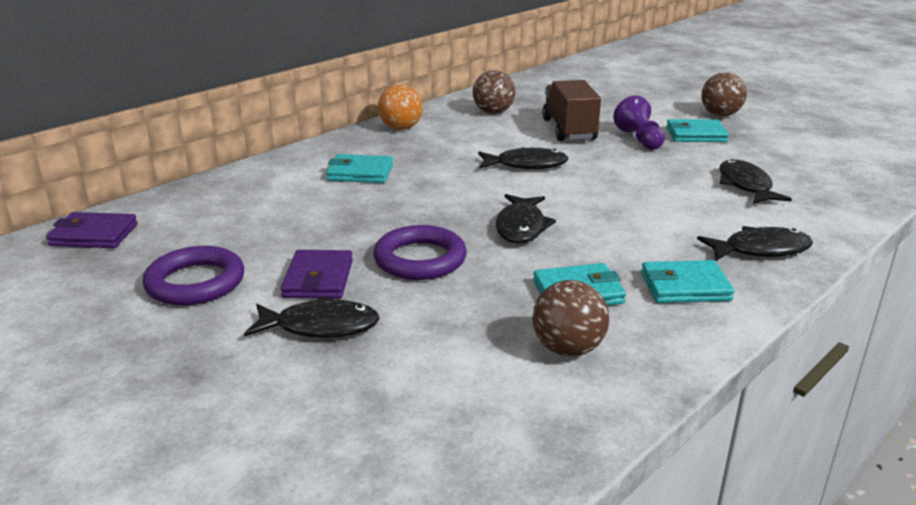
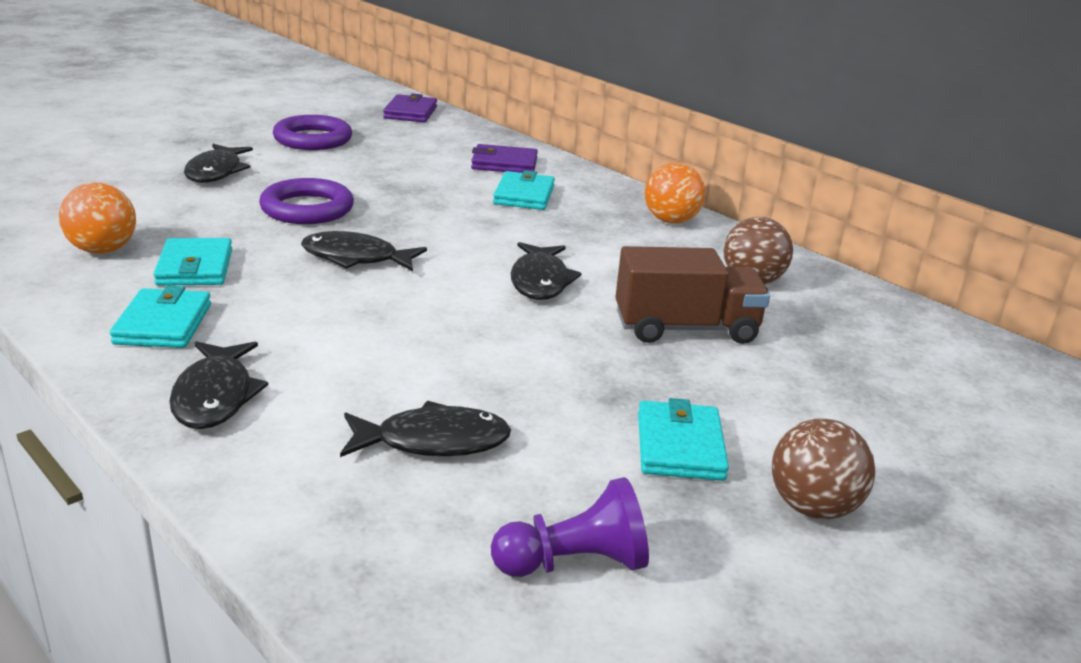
camera: 90 degrees right, 0 degrees up
(318, 279) = (293, 173): purple wallet -> purple wallet (504, 164)
(568, 349) = (103, 250): brown ball -> orange ball
(639, 139) = (648, 382): purple pawn -> purple pawn (574, 563)

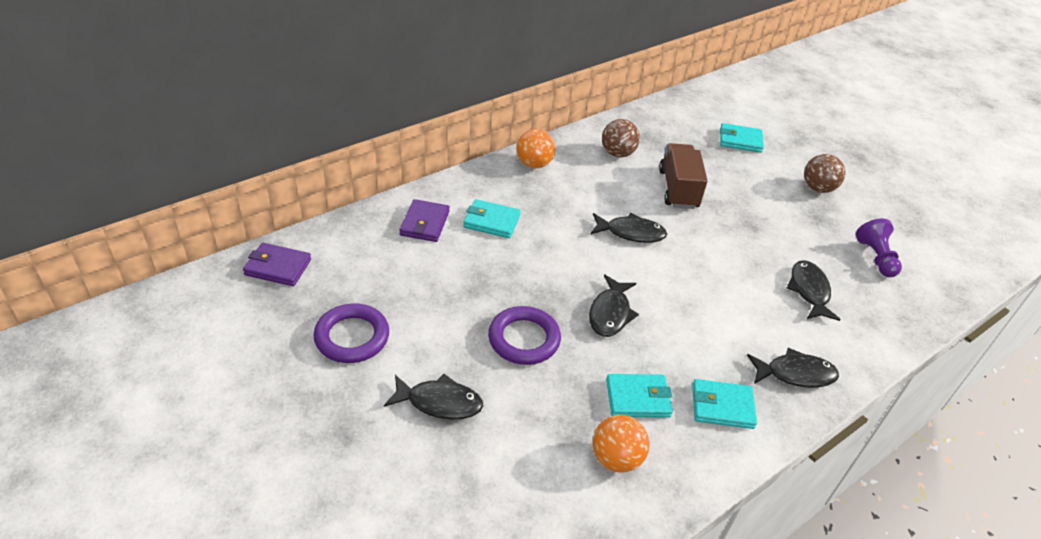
camera: 85 degrees left, 15 degrees up
(680, 446) = (787, 214): turquoise wallet -> turquoise wallet (740, 140)

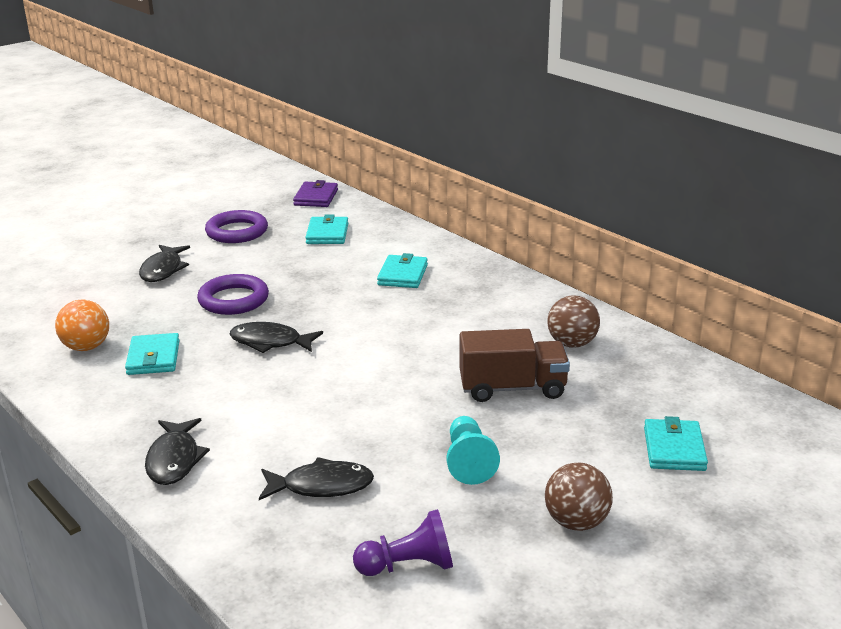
camera: 90 degrees right, 15 degrees down
(425, 223) = (389, 245): purple wallet -> none
(534, 164) = (517, 291): orange ball -> none
(631, 233) = (407, 354): black fish -> none
(722, 406) = (135, 406): turquoise wallet -> turquoise wallet (327, 234)
(768, 220) = (468, 462): none -> turquoise pawn

